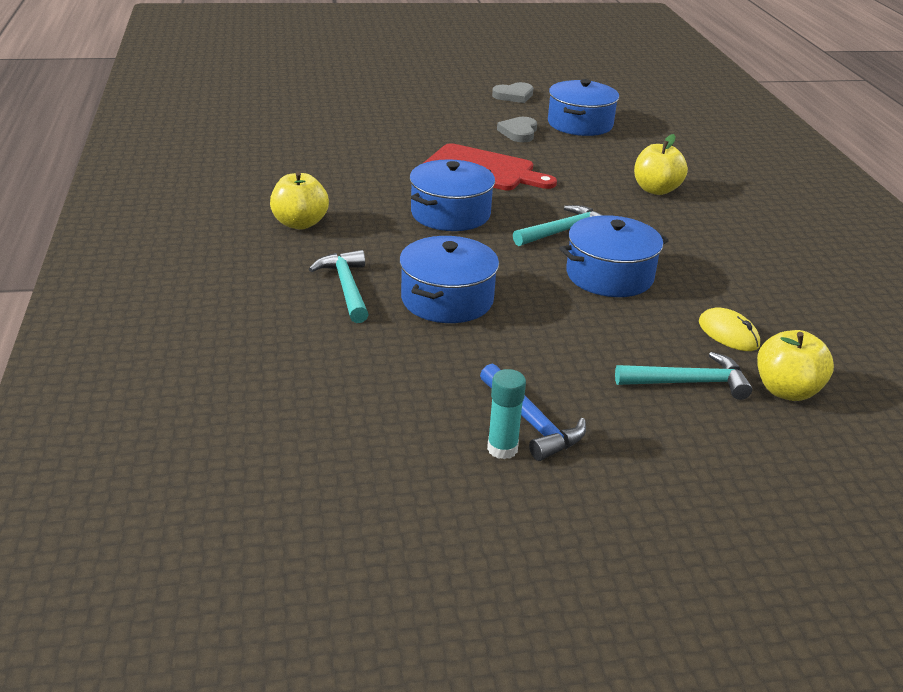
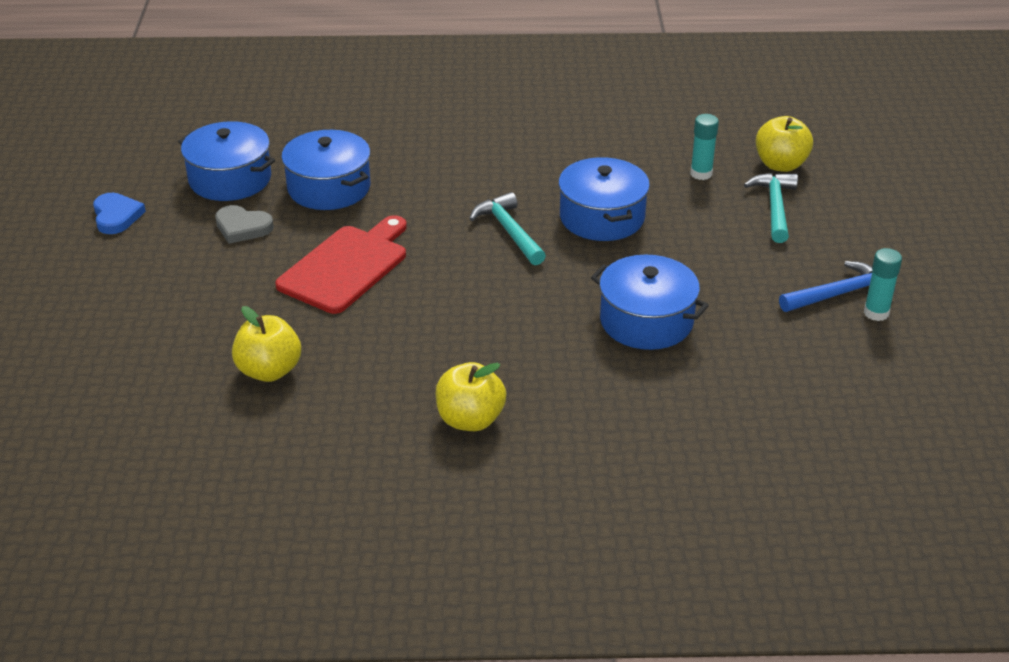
camera: 80 degrees left, 5 degrees up
(346, 287) = (622, 388): turquoise hammer -> none
(450, 213) = (459, 302): blue pot -> blue pot (329, 188)
(514, 96) = (116, 216): grey heart -> blue heart
(656, 190) = (422, 159): yellow apple -> yellow apple (269, 371)
(728, 334) = (701, 174): yellow mouse -> turquoise glue stick

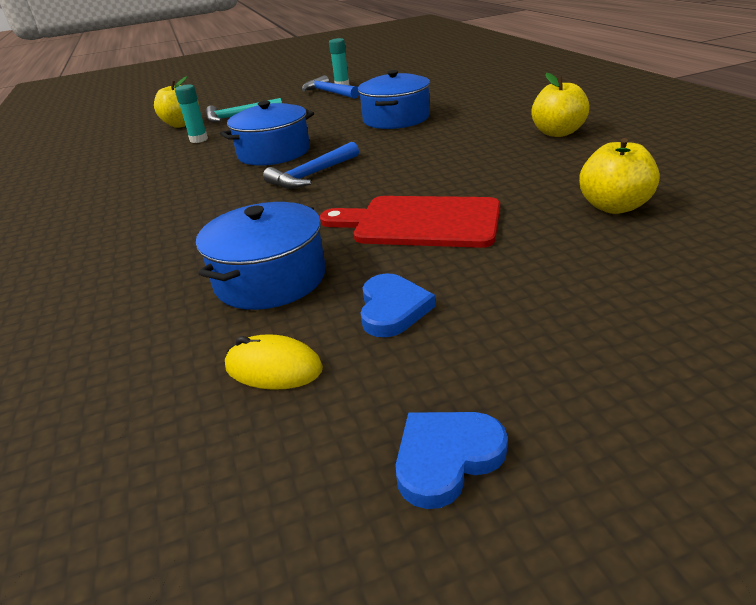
camera: 105 degrees left, 5 degrees down
(230, 179) = (273, 368): blue pot -> yellow mouse
(242, 227) = (392, 309): grey heart -> blue heart
(509, 231) = (312, 175): turquoise hammer -> blue hammer

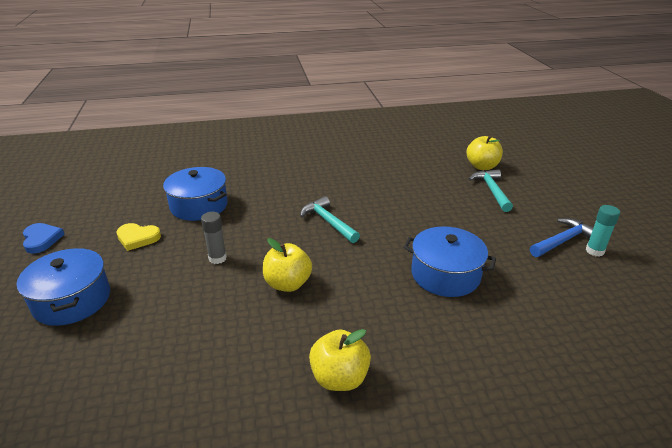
camera: 95 degrees right, 0 degrees up
(199, 139) = (437, 175): turquoise glue stick -> none
(273, 368) = (128, 206): yellow mouse -> none
(274, 152) = (387, 207): blue pot -> blue pot (72, 300)
(312, 175) = (328, 222): blue hammer -> turquoise hammer
(392, 309) = (137, 238): blue heart -> yellow heart
(419, 222) = (217, 258): red cutting board -> grey glue stick
(614, 207) = (161, 353): yellow apple -> yellow apple (288, 284)

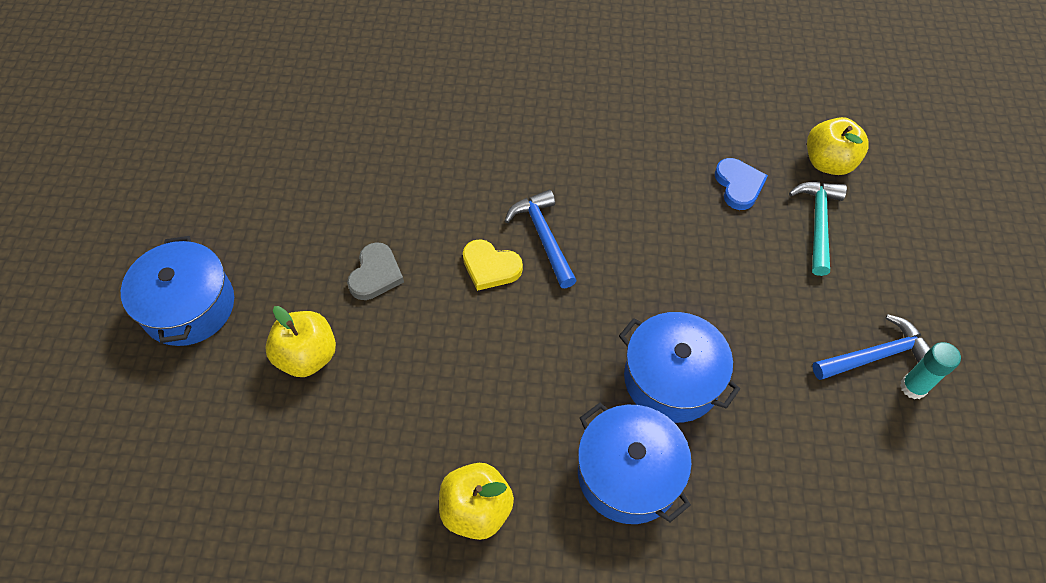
camera: 15 degrees right, 25 degrees up
(41, 239) = (159, 186): blue heart -> blue heart (738, 185)
(137, 238) = (279, 211): yellow heart -> yellow heart (490, 267)
(199, 205) = (371, 162): blue pot -> blue pot (628, 474)
(217, 258) = (375, 274): grey glue stick -> grey heart
(288, 284) = (455, 343): yellow apple -> yellow apple (307, 356)
(328, 222) = (543, 237): turquoise hammer -> blue hammer

